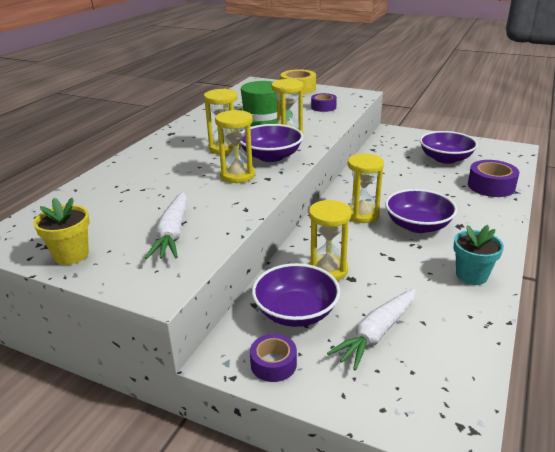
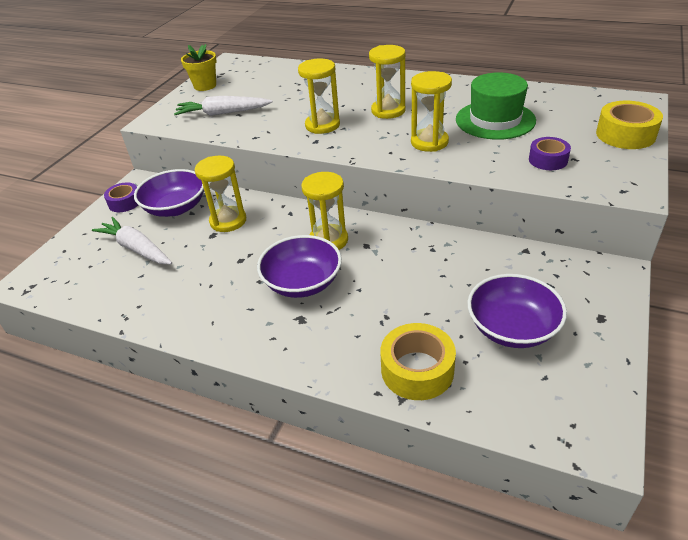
camera: 90 degrees right, 10 degrees up
(271, 156) = (368, 137): purple bowl -> none
(471, 275) = (198, 315): turquoise flower pot -> none
(491, 186) = (417, 370): purple tape -> yellow tape

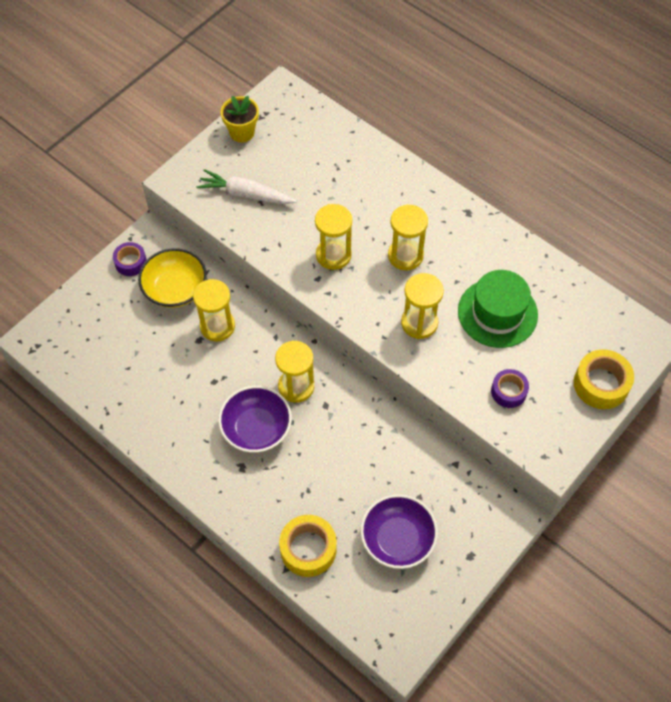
camera: 15 degrees right, 20 degrees up
(136, 248) = (130, 332): white carrot -> none
(175, 208) = (175, 289): purple bowl -> yellow bowl

